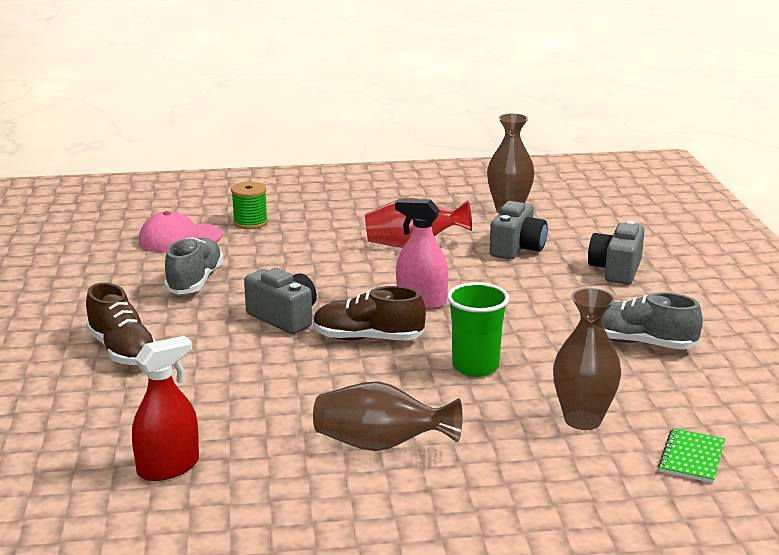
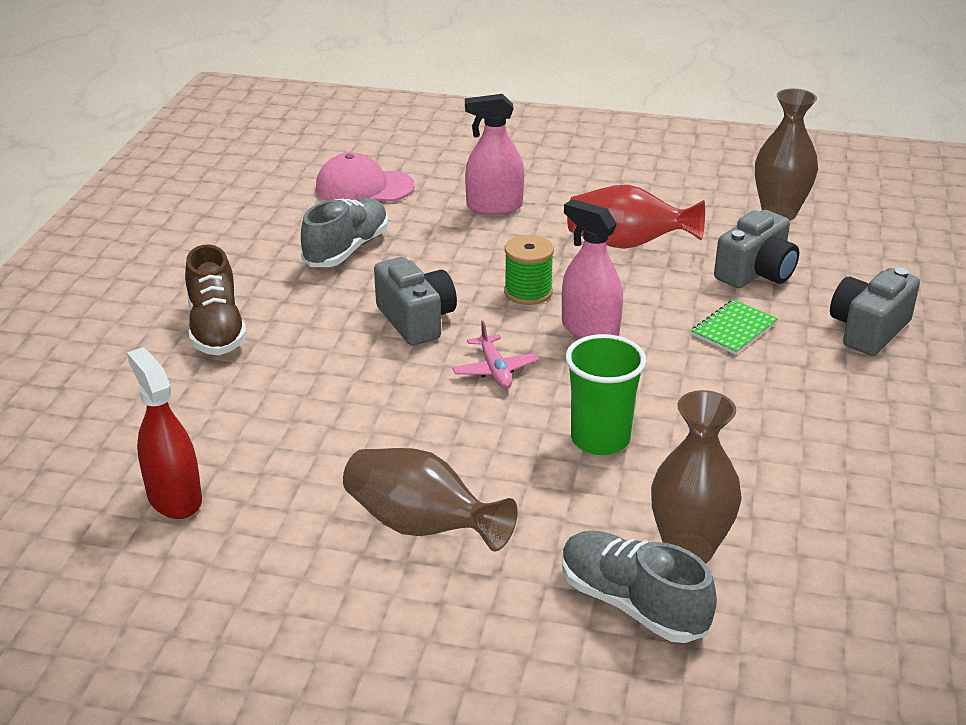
camera: 20 degrees right, 10 degrees up
(168, 467) = (174, 498): red spray bottle -> red spray bottle turned 105 degrees counterclockwise
(250, 222) = (455, 178): green spool -> green spool (528, 292)
(294, 236) = (494, 207): none -> pink spray bottle
(368, 338) = (495, 370): brown shoe -> pink plane
(639, 343) = (833, 449): grey shoe -> grey shoe (632, 604)
(692, 457) = (799, 643): green notebook -> green notebook (734, 329)

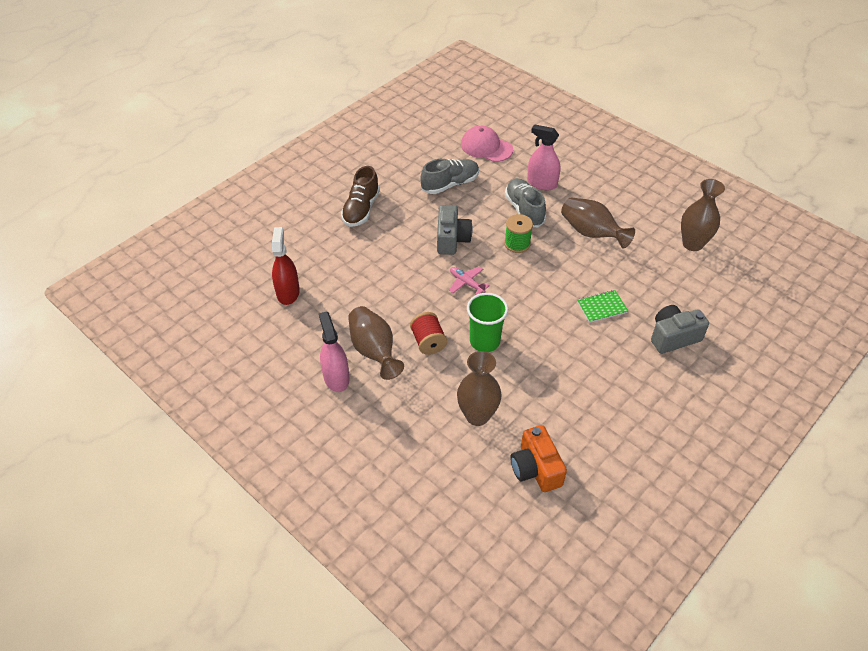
camera: 30 degrees right, 15 degrees up
(495, 370) = (466, 283): pink plane -> pink plane turned 120 degrees clockwise
(506, 475) = (428, 342): none -> red spool
(590, 330) = (529, 278): pink spray bottle -> pink spray bottle (336, 378)
(627, 244) = (591, 233): red vase -> brown vase
(632, 604) = (432, 429): grey shoe -> grey shoe (524, 210)
(756, 273) = (644, 278): grey camera -> none
(854, 586) = (535, 469): none -> orange camera

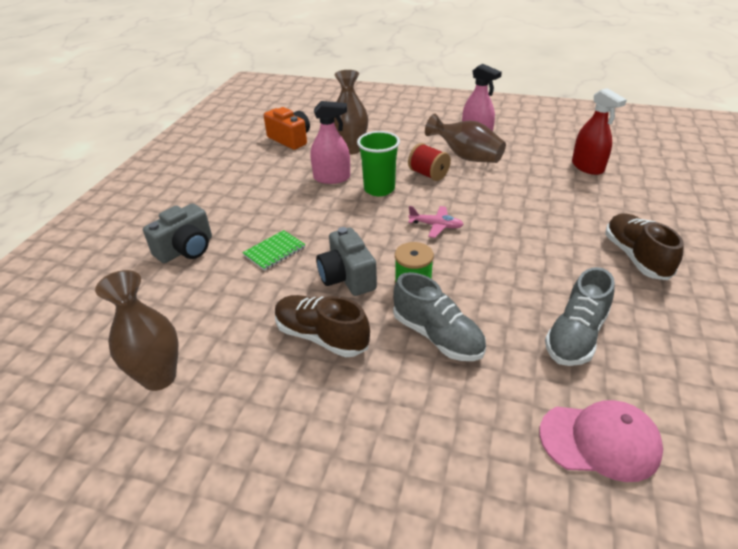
camera: 155 degrees right, 10 degrees down
(452, 239) = (494, 262): grey camera -> grey camera (347, 277)
(542, 183) = (444, 397): pink spray bottle -> pink spray bottle (332, 178)
(591, 233) = (321, 336): brown vase -> brown shoe

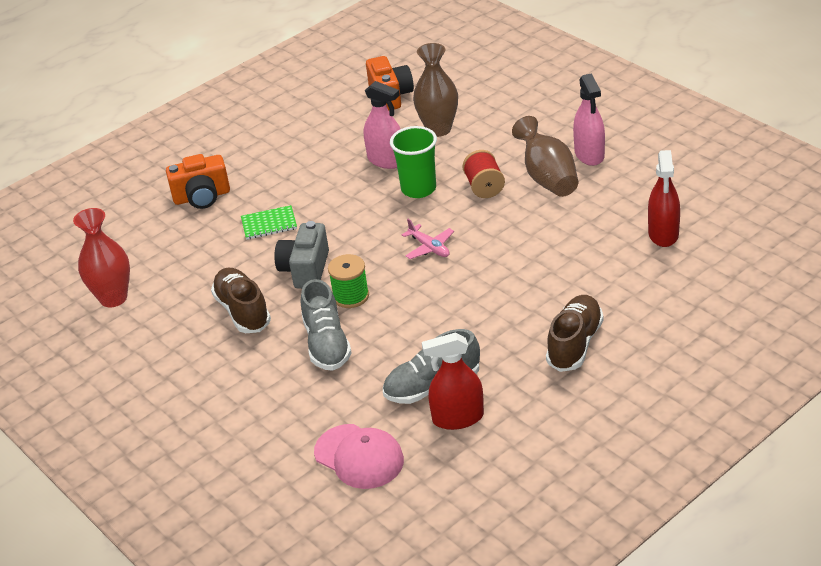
camera: 35 degrees right, 0 degrees up
(159, 377) = (113, 298): brown vase -> red vase
(186, 249) = (202, 197): grey camera -> orange camera
(634, 356) = (458, 418): none -> red spray bottle

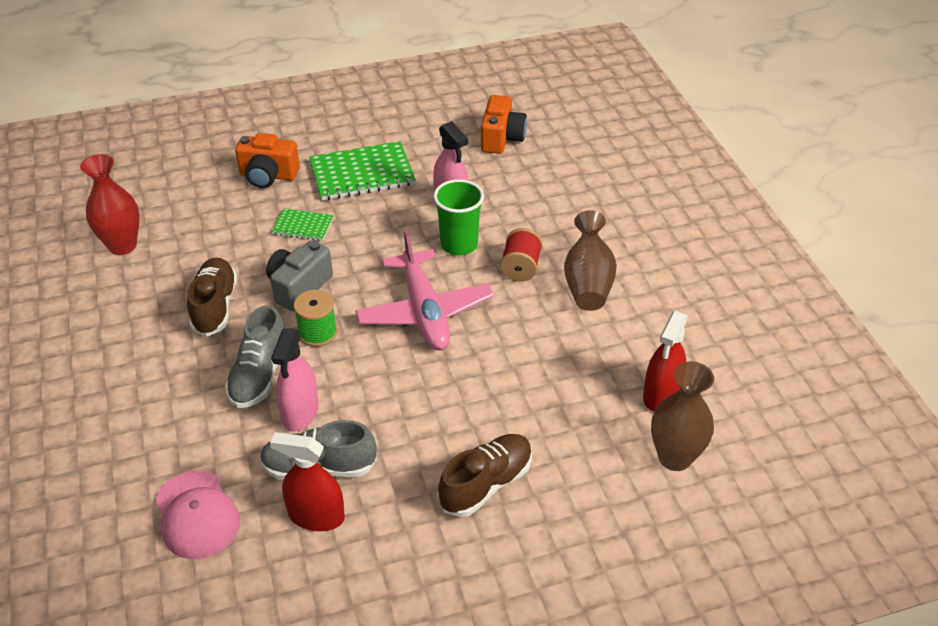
camera: 20 degrees right, 5 degrees up
(288, 165) = (362, 173): none -> green notebook
(429, 247) = (424, 312): pink plane -> pink plane, size x2.18
(438, 129) = (521, 189): brown vase -> brown vase (675, 457)
(589, 154) = (646, 273): pink spray bottle -> pink spray bottle (300, 412)

